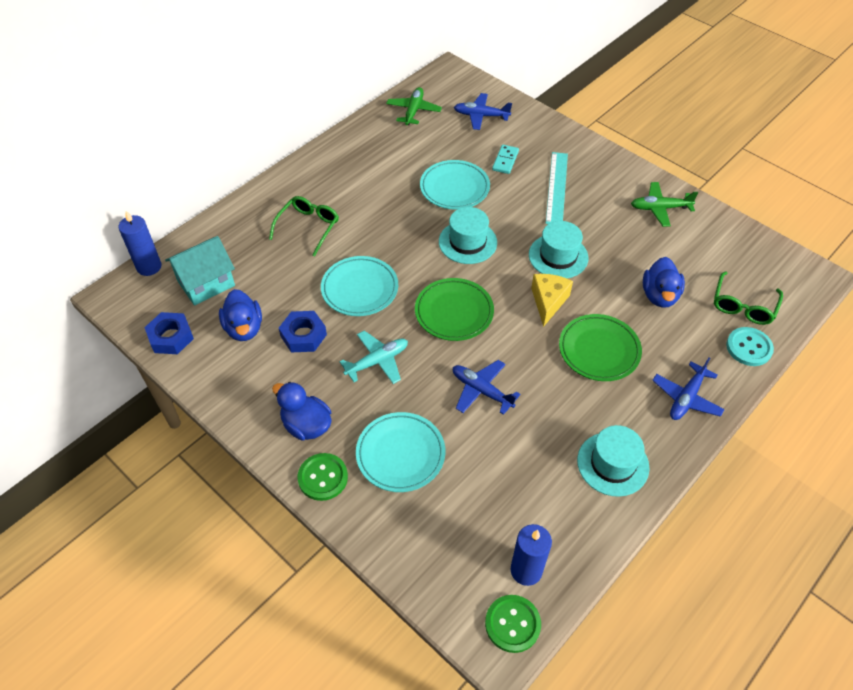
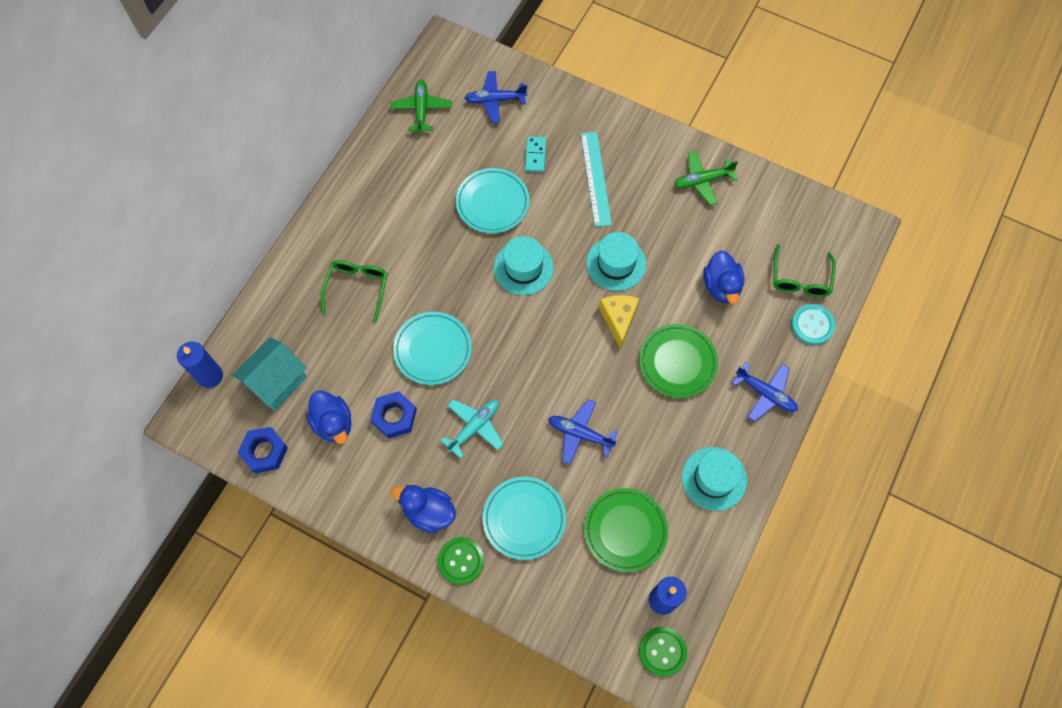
camera: 15 degrees left, 15 degrees up
(454, 312) = (532, 354): green plate -> green plate (625, 530)
(686, 398) = (765, 394): blue plane -> blue plane turned 75 degrees counterclockwise

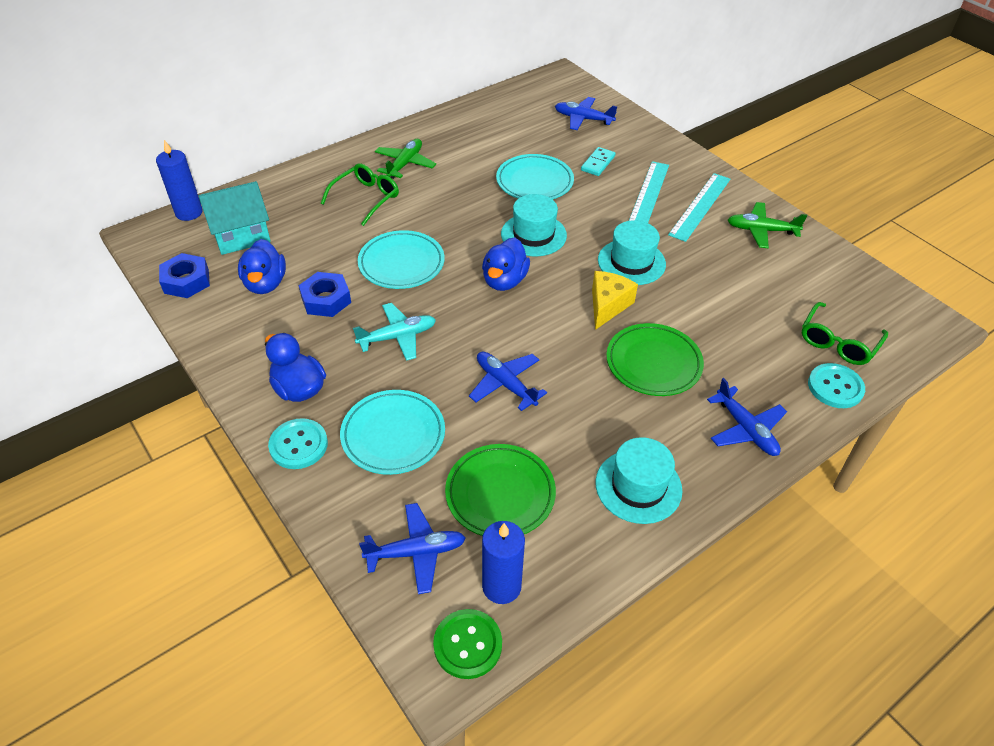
camera: 25 degrees right, 20 degrees down
(421, 109) = (512, 106): green plane -> green plane (405, 164)
(461, 561) = (298, 445): green button -> turquoise button
(594, 603) = (416, 552): none -> blue plane
(643, 173) = (700, 206): none -> turquoise ruler
(721, 286) = (739, 317): blue duck -> blue duck (504, 281)

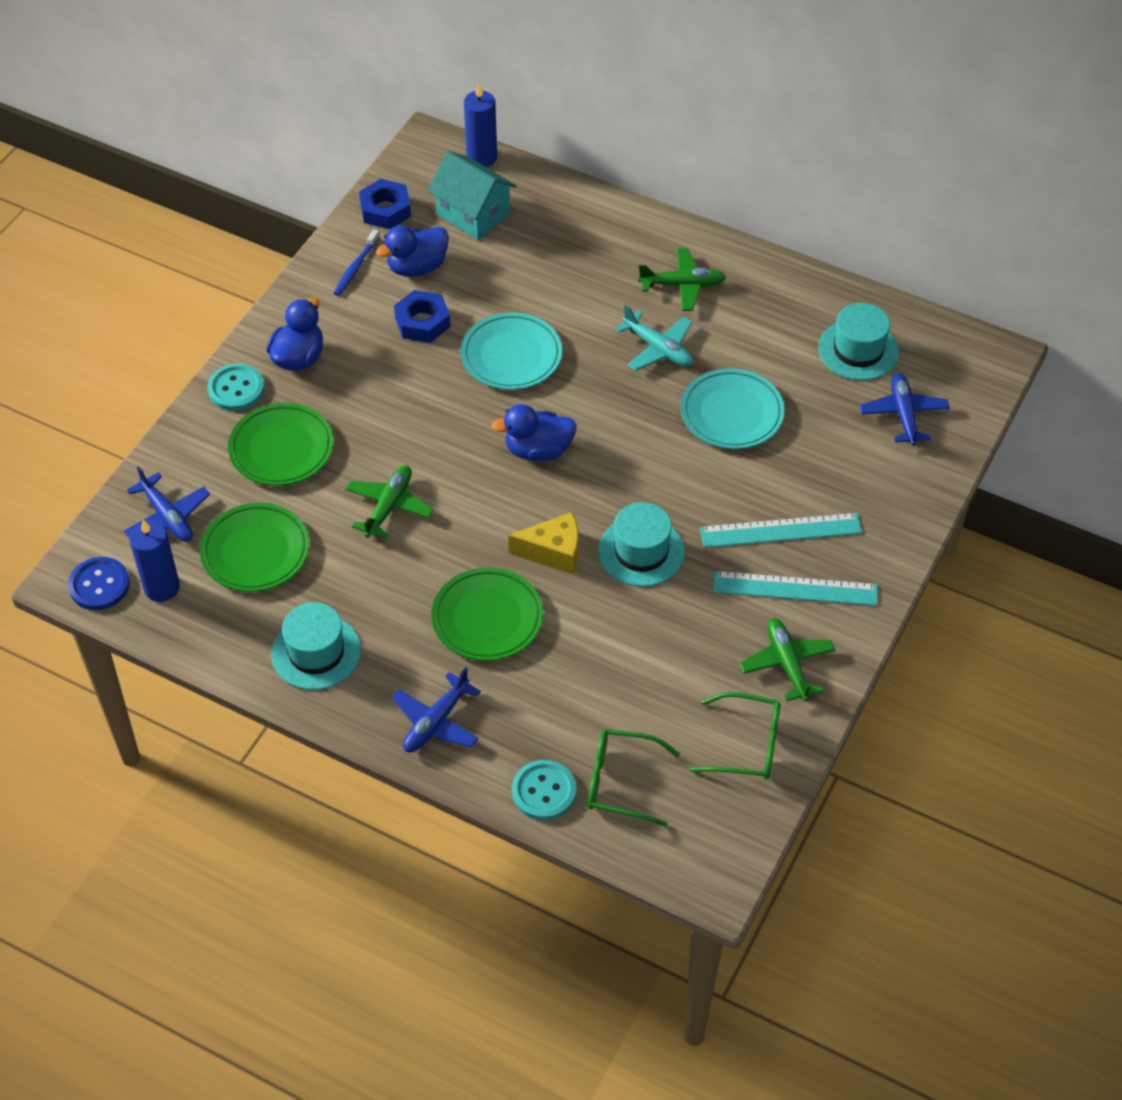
camera: 65 degrees right, 5 degrees up
(231, 319) = (355, 268): none -> blue toothbrush
(366, 198) = (598, 280): green glasses -> green glasses (747, 745)
(393, 435) = (281, 448): turquoise plate -> green plate
(398, 337) = (404, 399): turquoise plane -> turquoise plane (658, 348)
(467, 644) = (99, 585): green button -> blue button
(505, 384) = (389, 506): blue plane -> green plane
(533, 235) = (631, 447): turquoise hat -> turquoise hat (858, 350)
(597, 163) = (814, 460): turquoise domino -> none

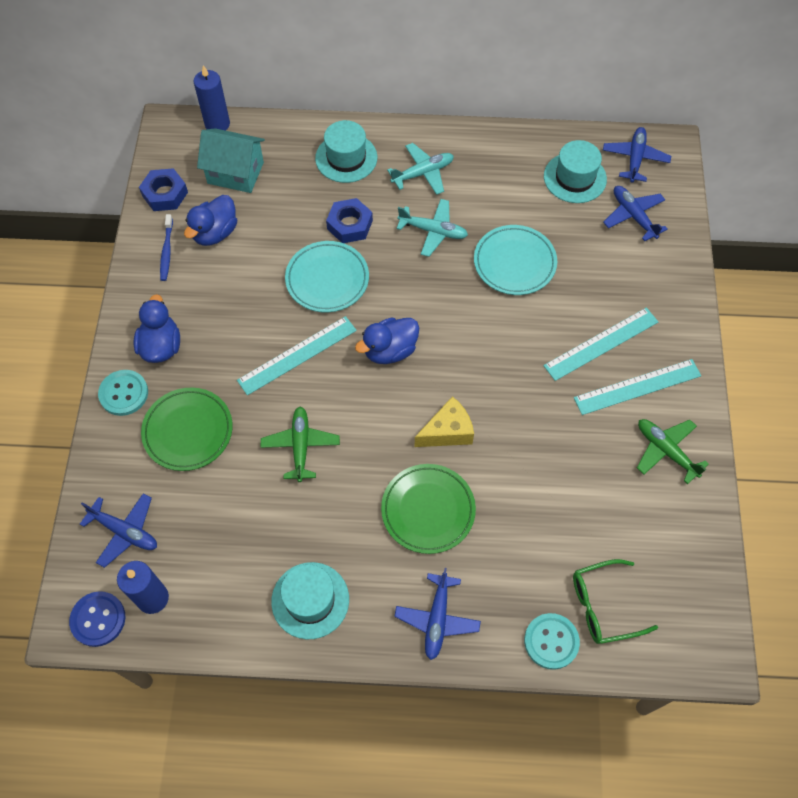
camera: 25 degrees left, 10 degrees up
(255, 551) = (214, 531): green plate -> none
(422, 322) = (244, 277): blue nut -> blue nut (350, 225)
(436, 418) = (297, 355): none -> turquoise ruler
(641, 551) = (511, 403): turquoise hat -> turquoise hat (346, 158)
(682, 285) = (423, 173): green plane -> turquoise plane
(747, 745) = (675, 531): green glasses -> none
(944, 354) = (635, 158): none -> blue plane

